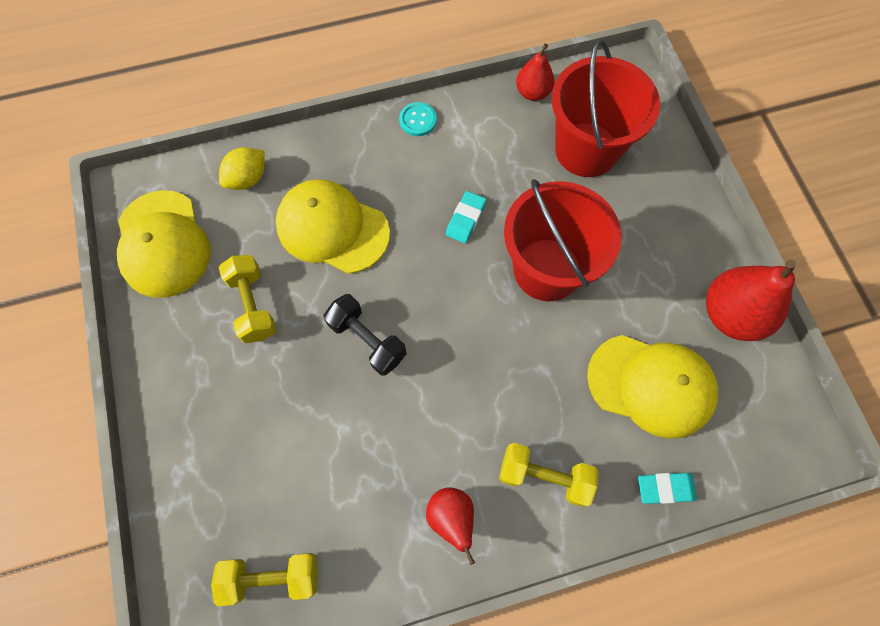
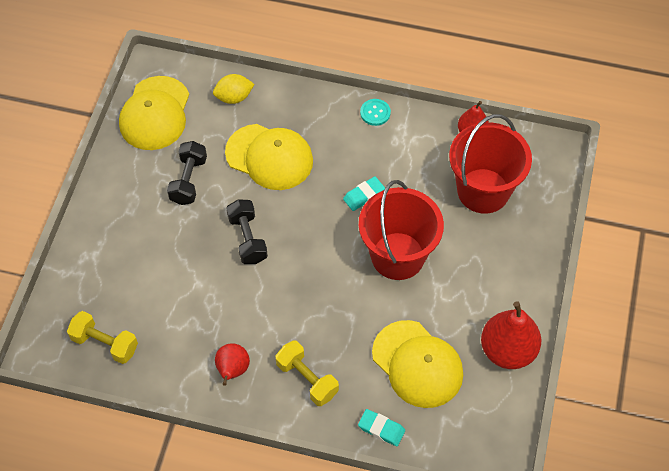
camera: 30 degrees right, 10 degrees down
(253, 305) = (188, 180): yellow dumbbell -> black dumbbell
(332, 228) = (269, 157): yellow cap -> yellow cap turned 150 degrees clockwise

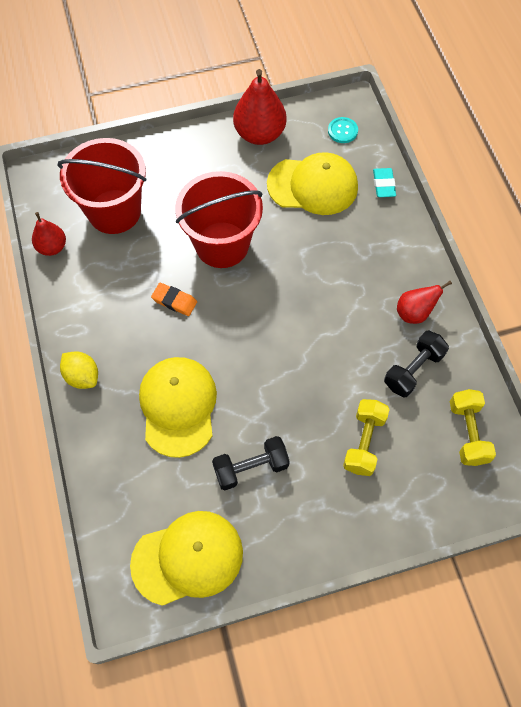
camera: 120 degrees left, 5 degrees up
(234, 97) = (121, 485): yellow lemon -> yellow lemon (82, 376)
(247, 239) = (282, 374): black dumbbell -> black dumbbell (413, 370)
(307, 379) = (381, 254): yellow dumbbell -> yellow dumbbell (364, 442)
(364, 195) = (174, 301): turquoise eraser -> orange eraser
(375, 113) = (71, 338): turquoise button -> turquoise button (342, 131)
(417, 364) = (313, 186): yellow cap -> yellow cap turned 75 degrees clockwise

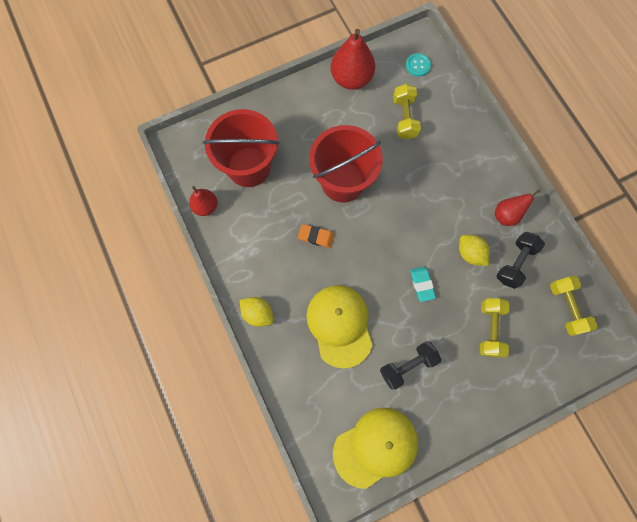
camera: 10 degrees left, 10 degrees up
(313, 186) = (404, 118): yellow cap -> yellow dumbbell
(359, 350) = (470, 253): none -> yellow lemon
(383, 184) = (460, 108): turquoise eraser -> turquoise eraser (422, 284)

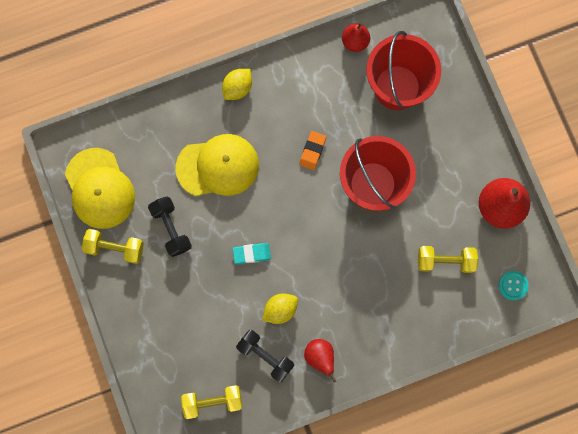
camera: 95 degrees right, 5 degrees up
(489, 329) = (198, 316): yellow dumbbell -> yellow dumbbell (115, 248)

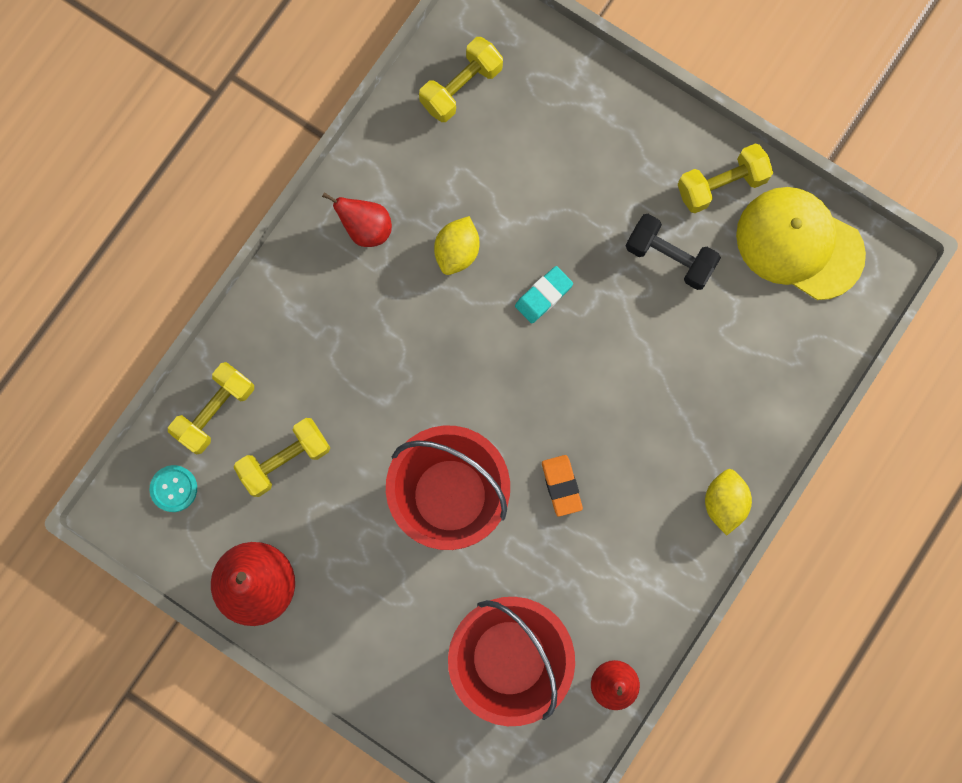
camera: 145 degrees right, 0 degrees up
(218, 166) = (670, 378): yellow cap -> none
(265, 356) = (435, 183): black dumbbell -> none
(465, 311) = (215, 411): none -> yellow dumbbell

